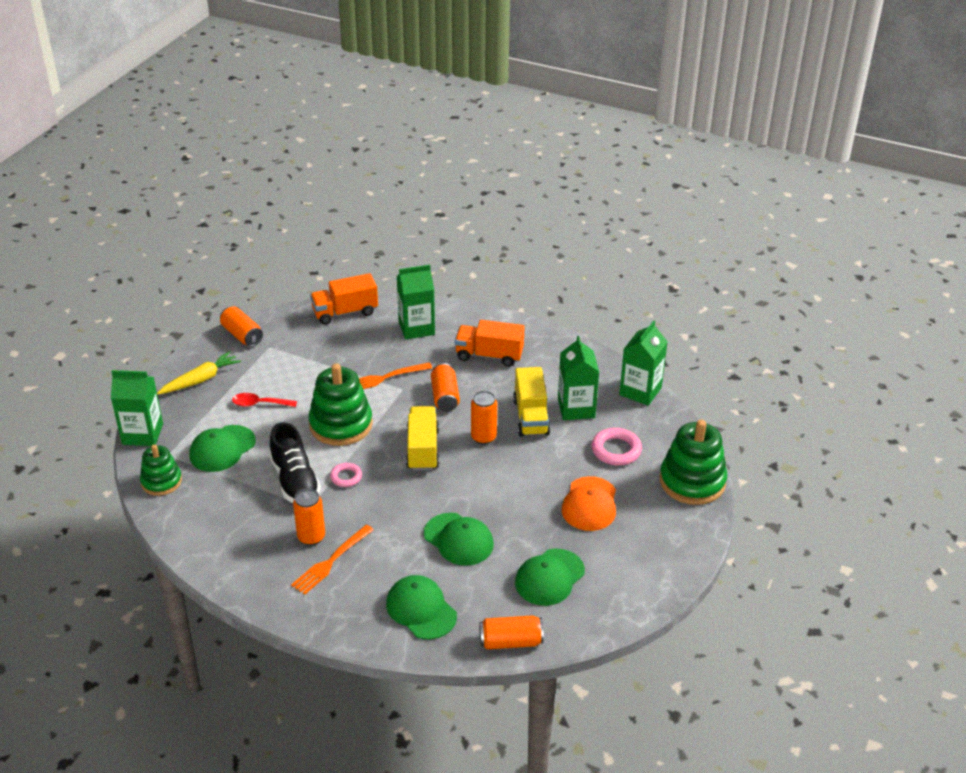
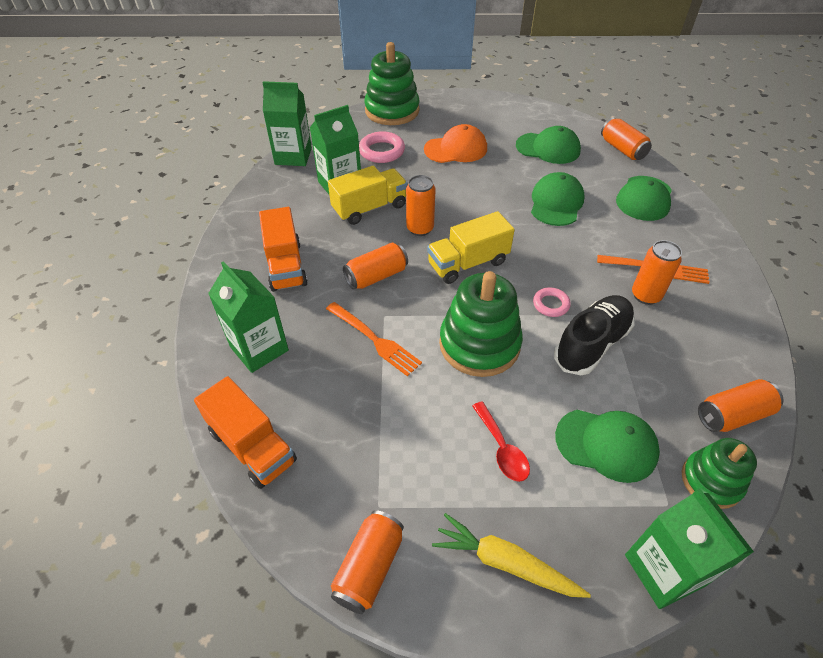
camera: 115 degrees left, 10 degrees up
(185, 520) = (732, 415): none -> orange can

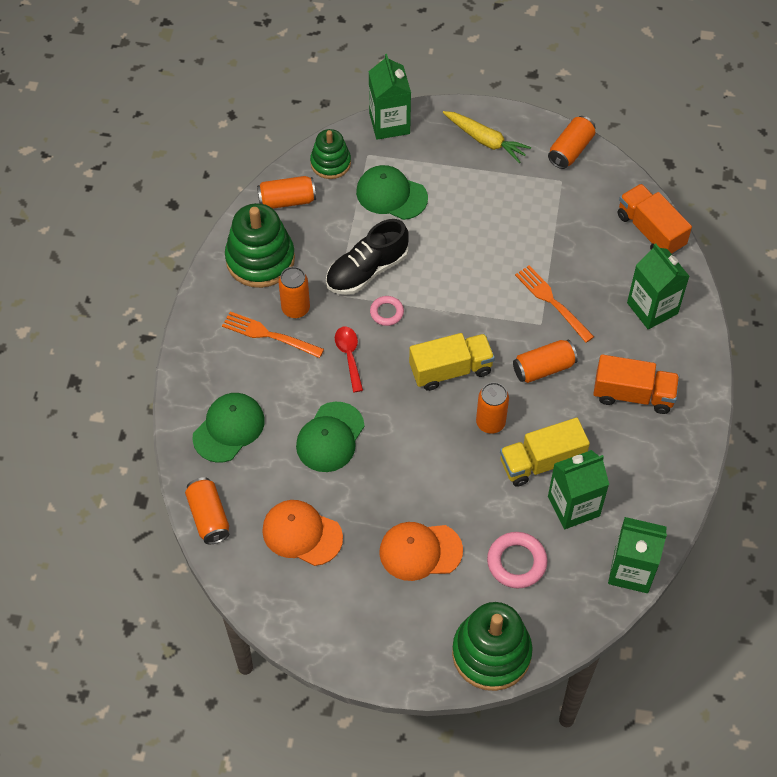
camera: 170 degrees left, 10 degrees up
(285, 266) = (633, 394): orange truck -> orange truck turned 105 degrees clockwise
(479, 344) = (462, 284): green stacking toy -> green stacking toy (260, 259)
(501, 448) = (468, 203): red spoon -> red spoon (349, 356)
(548, 148) = (302, 533): green cap -> orange cap

